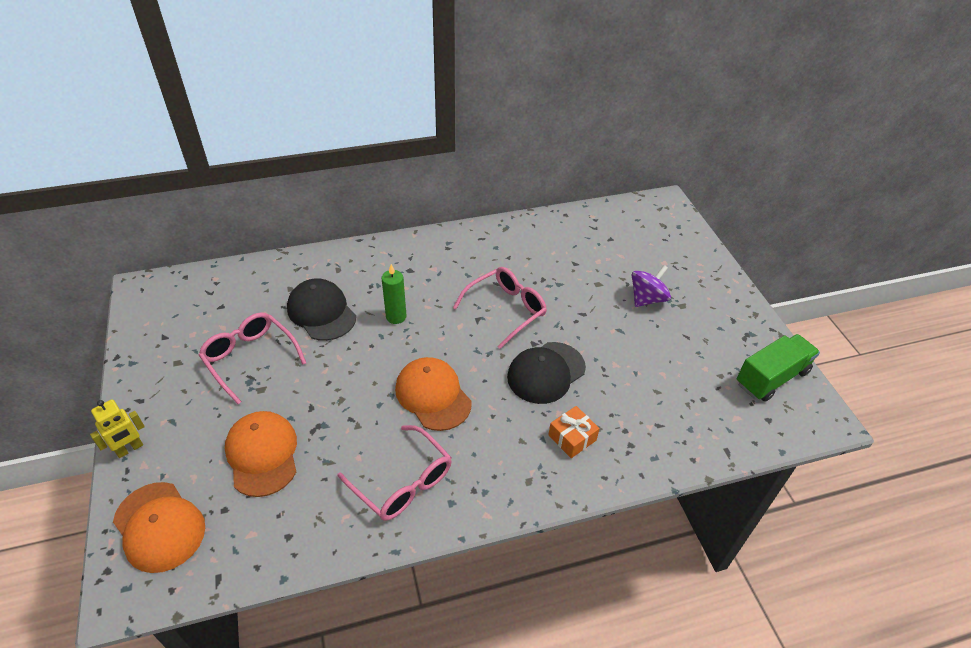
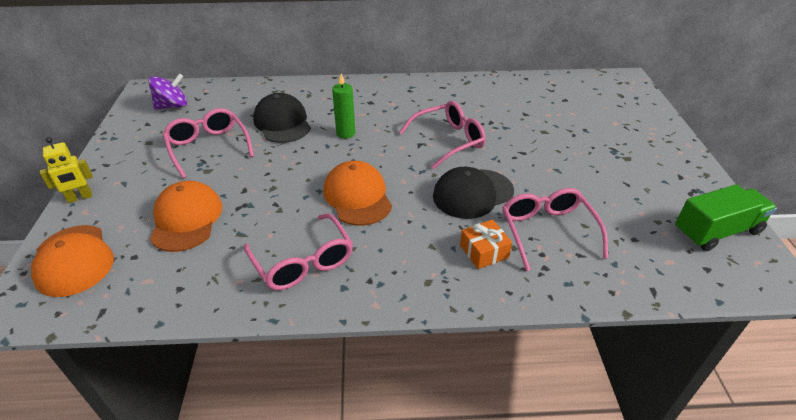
camera: 15 degrees right, 5 degrees down
(624, 404) = (547, 231): none -> pink glasses
(647, 299) = (591, 148): purple spinning top -> purple spinning top (172, 106)

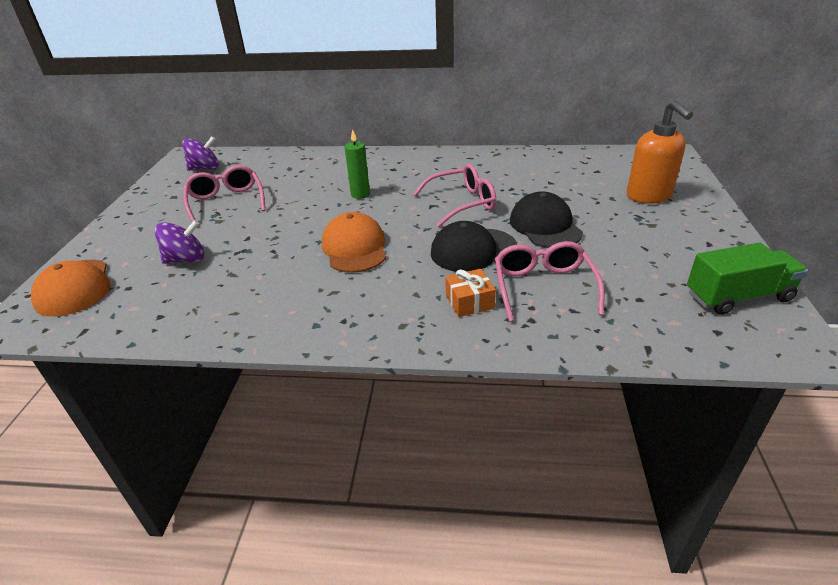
camera: 10 degrees right, 5 degrees down
(80, 198) = (97, 238): yellow robot -> none
(186, 219) = (186, 259): orange cap -> purple spinning top
(282, 122) = (302, 184): black cap -> black cap (545, 226)
(303, 262) = (283, 301): pink glasses -> none
(617, 127) = (649, 196): none -> orange soap dispenser

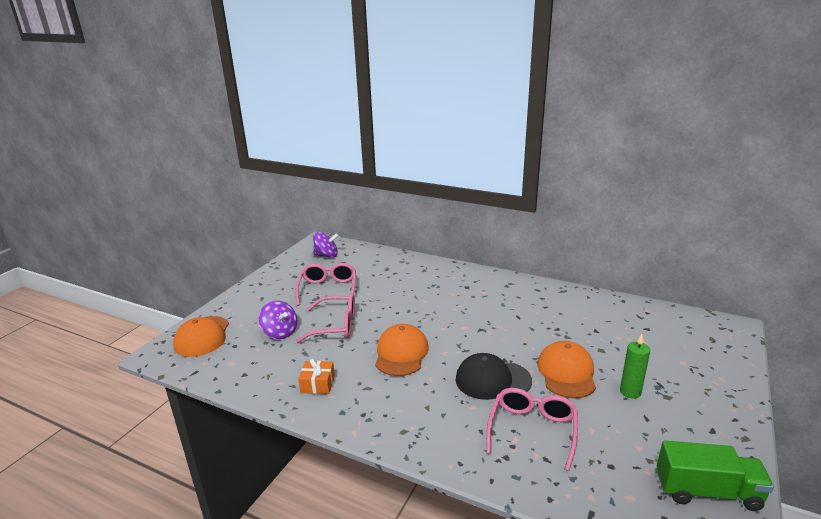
camera: 20 degrees right, 10 degrees down
(186, 259) = (280, 332): purple spinning top -> purple spinning top turned 45 degrees clockwise
(360, 194) = (429, 305): green candle -> green candle (630, 392)
(462, 203) = (507, 333): pink glasses -> pink glasses (336, 326)
(469, 301) = (465, 426): orange gift -> orange gift (317, 384)
(545, 226) = (566, 373): black cap -> orange cap
(649, 196) = (682, 366): orange soap dispenser -> none

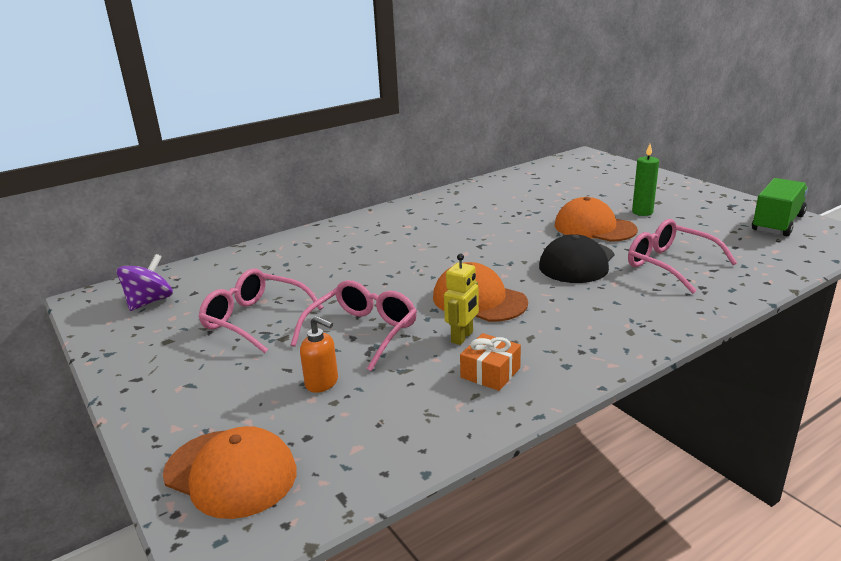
camera: 60 degrees left, 0 degrees up
(280, 332) = (322, 383): purple spinning top -> orange soap dispenser
(351, 361) = (462, 337): none -> yellow robot

